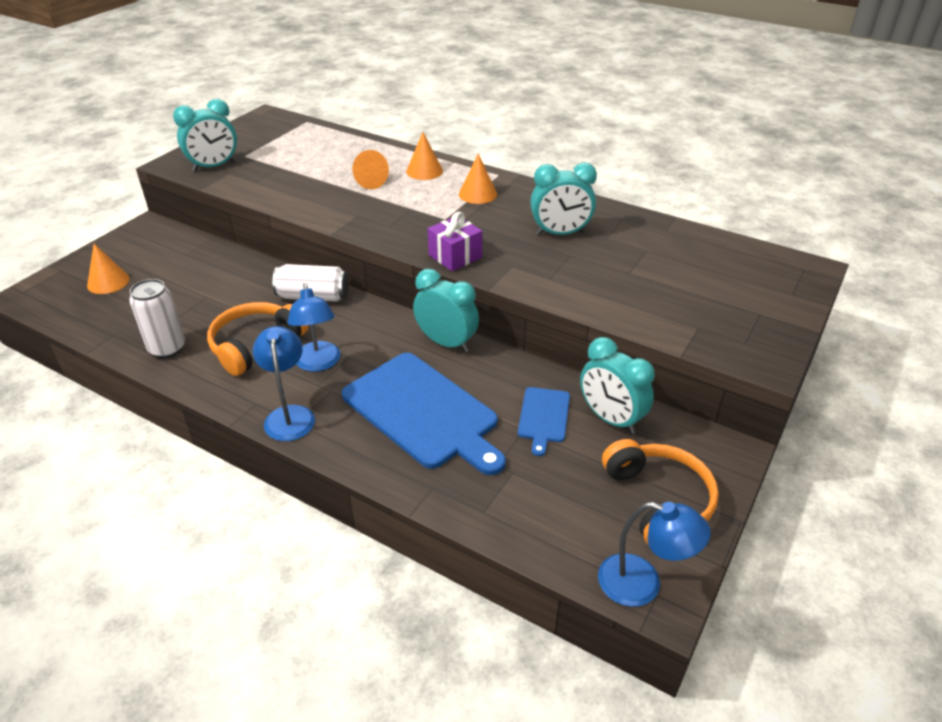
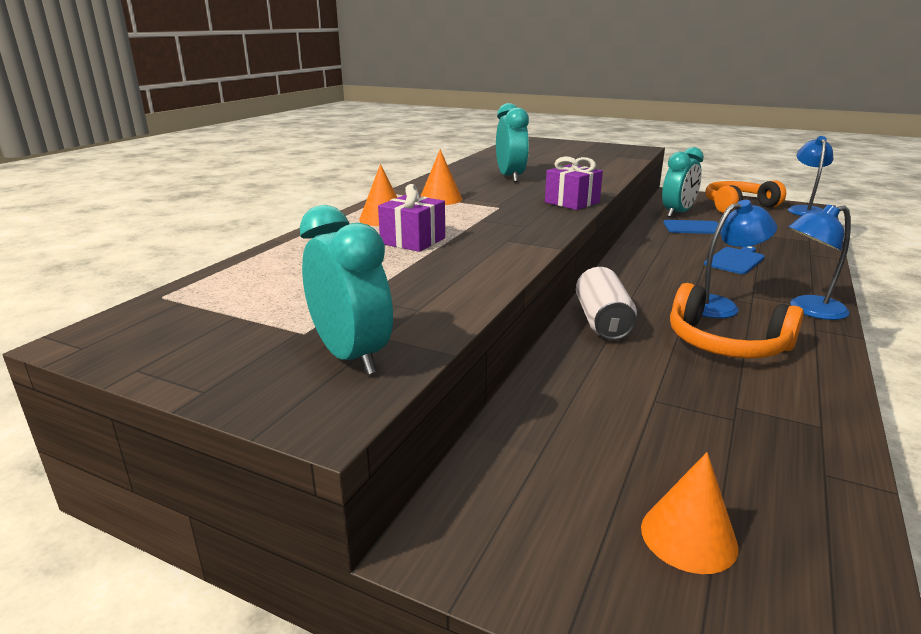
camera: 95 degrees left, 15 degrees down
(167, 348) = (797, 407): white can -> none
(368, 181) = (413, 241): orange cone -> purple gift
(423, 412) = (735, 260): blue cutting board -> blue cutting board, size x0.48
(446, 343) = (635, 257): turquoise clock -> none

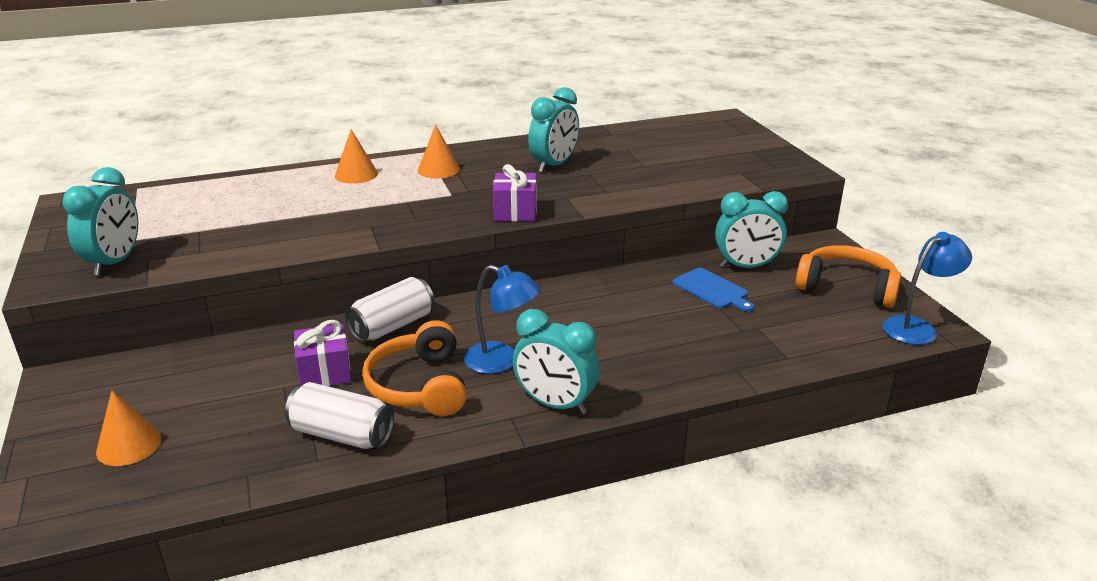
camera: 45 degrees right, 5 degrees up
(413, 241) = (321, 202): purple gift -> purple gift (325, 372)
(735, 260) = (640, 336): blue cutting board -> none
(783, 400) = (342, 434): none -> white can
(808, 310) = (555, 404): blue lamp -> turquoise clock

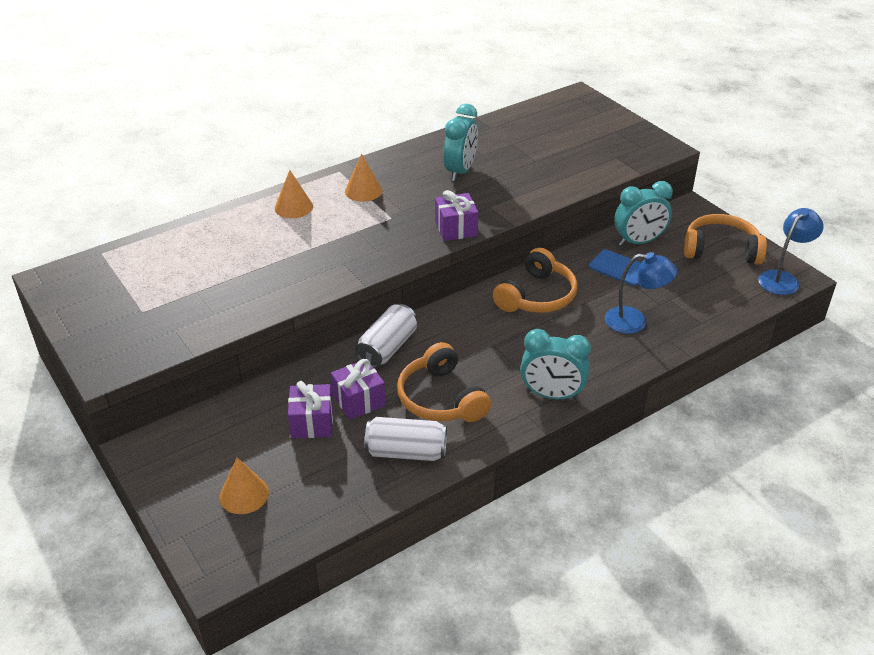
camera: 15 degrees left, 10 degrees up
(115, 263) = (147, 338): turquoise clock -> none
(257, 385) = (312, 422): none -> purple gift
(501, 361) = (492, 365): blue lamp -> blue lamp (635, 321)
(594, 301) = (536, 296): none -> orange headphones

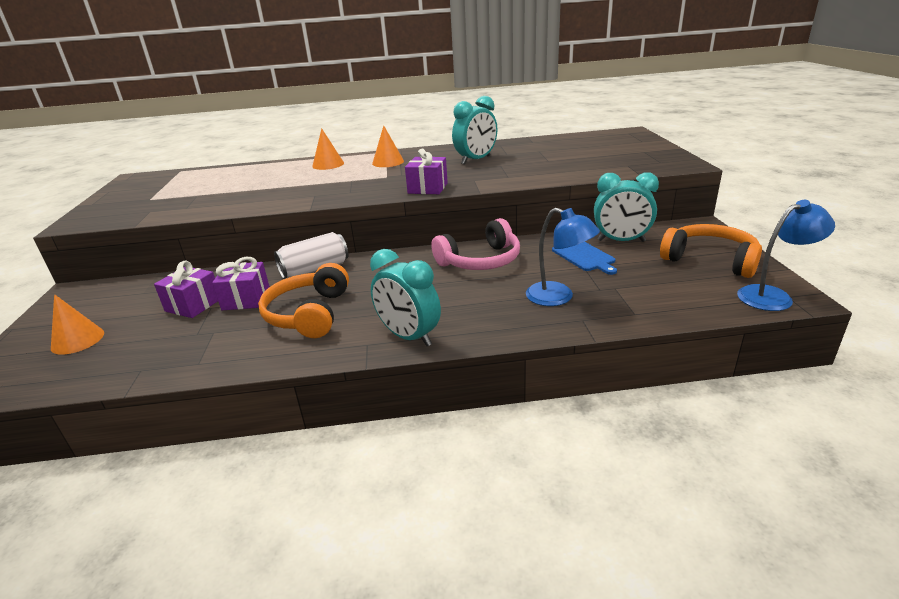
camera: 30 degrees right, 10 degrees down
(406, 452) = (228, 346): white can -> none
(536, 296) = (480, 260): orange headphones -> pink headphones

